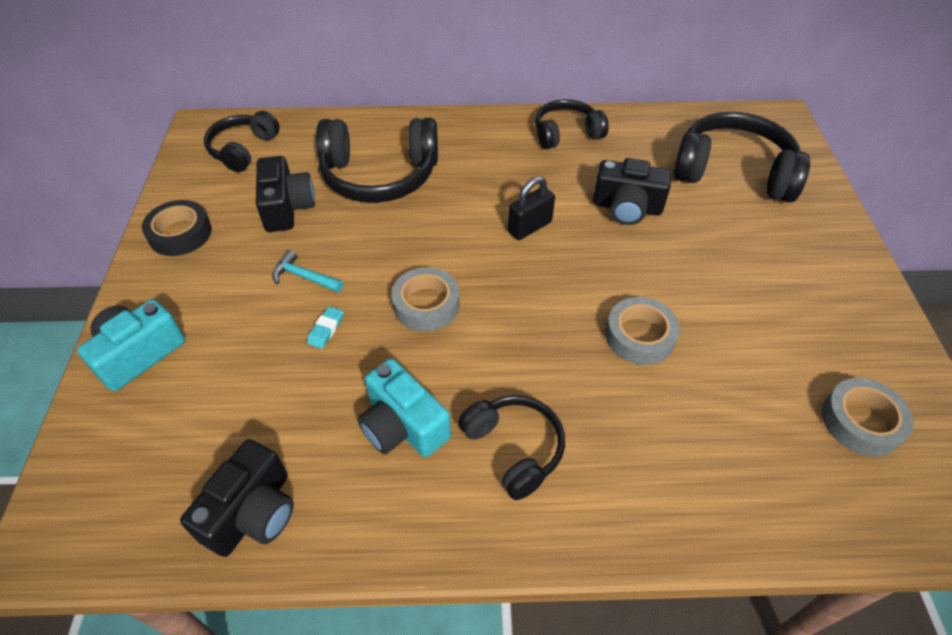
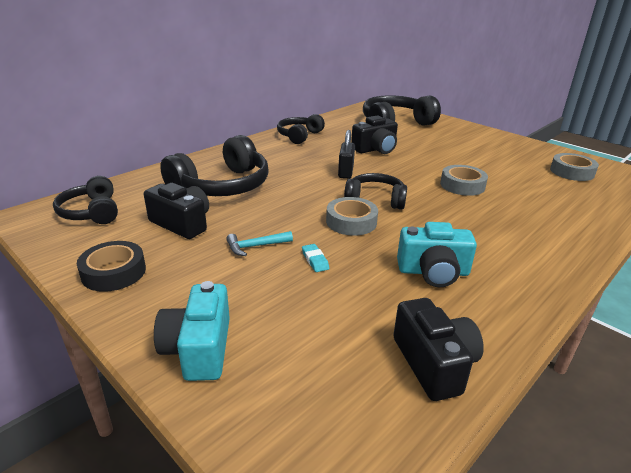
camera: 45 degrees left, 20 degrees down
(514, 448) = (494, 248): black headphones -> black headphones (375, 200)

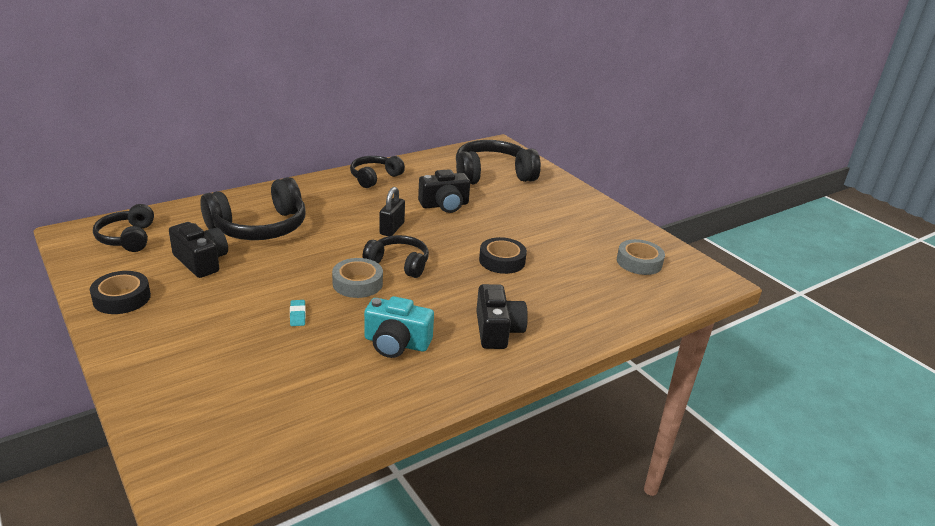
camera: 10 degrees right, 0 degrees up
(199, 348) = (158, 372): turquoise camera -> none
(255, 246) = (253, 294): turquoise hammer -> none
(434, 363) = (334, 416): black camera -> black camera (497, 330)
(462, 185) = (502, 261): grey tape -> black tape

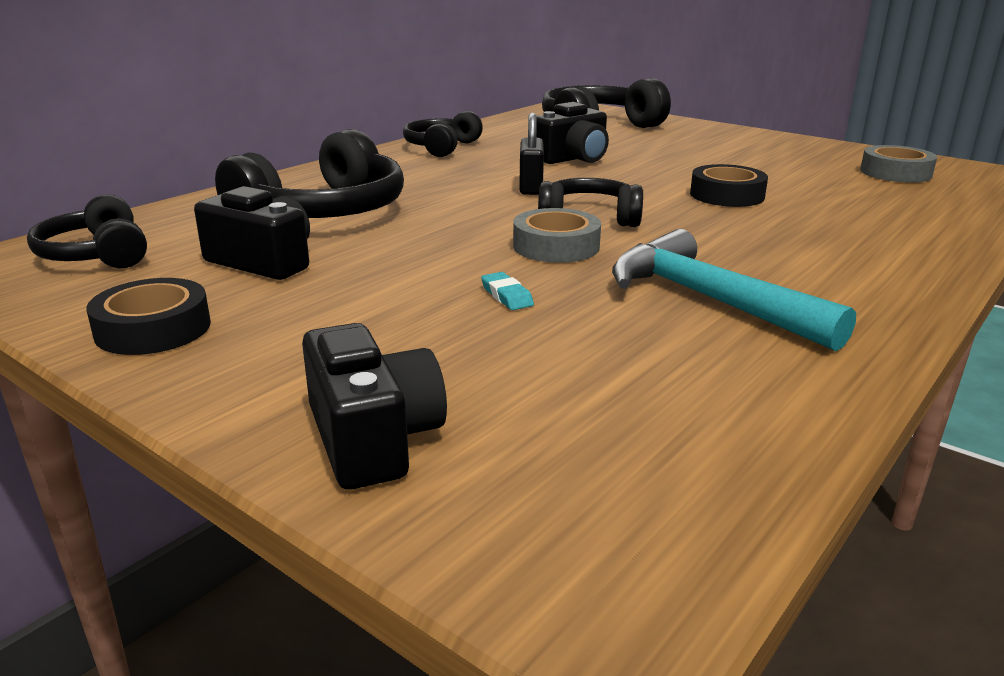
camera: 15 degrees left, 5 degrees down
(396, 343) = (709, 300): turquoise camera -> turquoise hammer
(497, 330) = (831, 261): black camera -> black camera (373, 438)

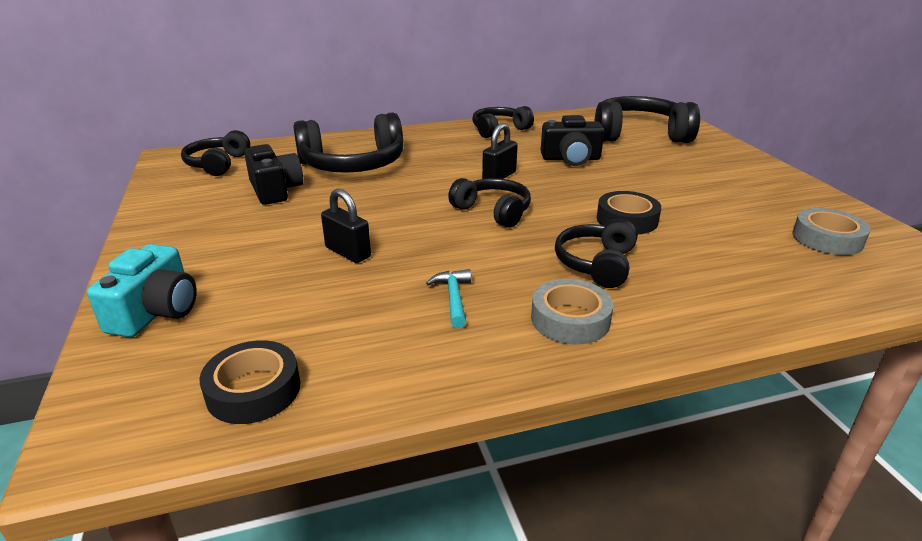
camera: 35 degrees right, 5 degrees up
(153, 329) = (174, 216): black tape -> black tape (253, 390)
(373, 438) = (156, 311): black camera -> turquoise camera
(506, 296) = (348, 252): turquoise eraser -> black padlock
(556, 246) = (434, 227): grey tape -> grey tape (570, 319)
(709, 300) = (453, 298): turquoise hammer -> turquoise hammer, size x0.48
(773, 235) = (596, 264): none -> black headphones

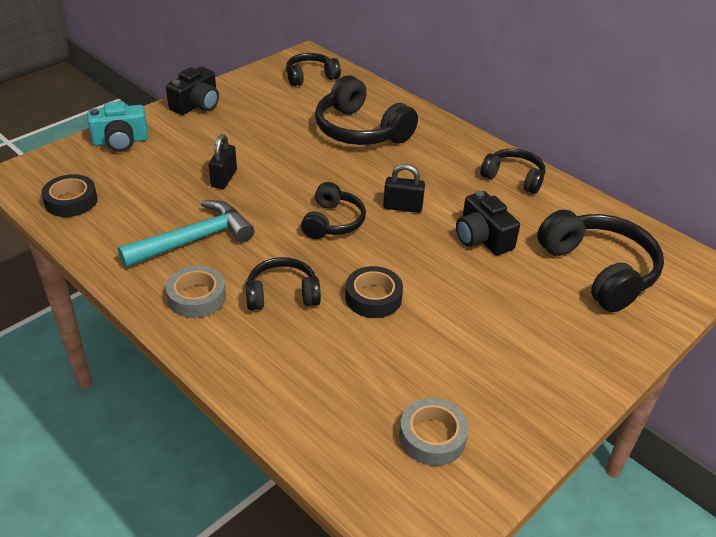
camera: 60 degrees right, 10 degrees up
(275, 190) = (289, 116): black camera -> black camera (196, 105)
(453, 298) = (194, 240): turquoise hammer -> turquoise hammer, size x2.09

